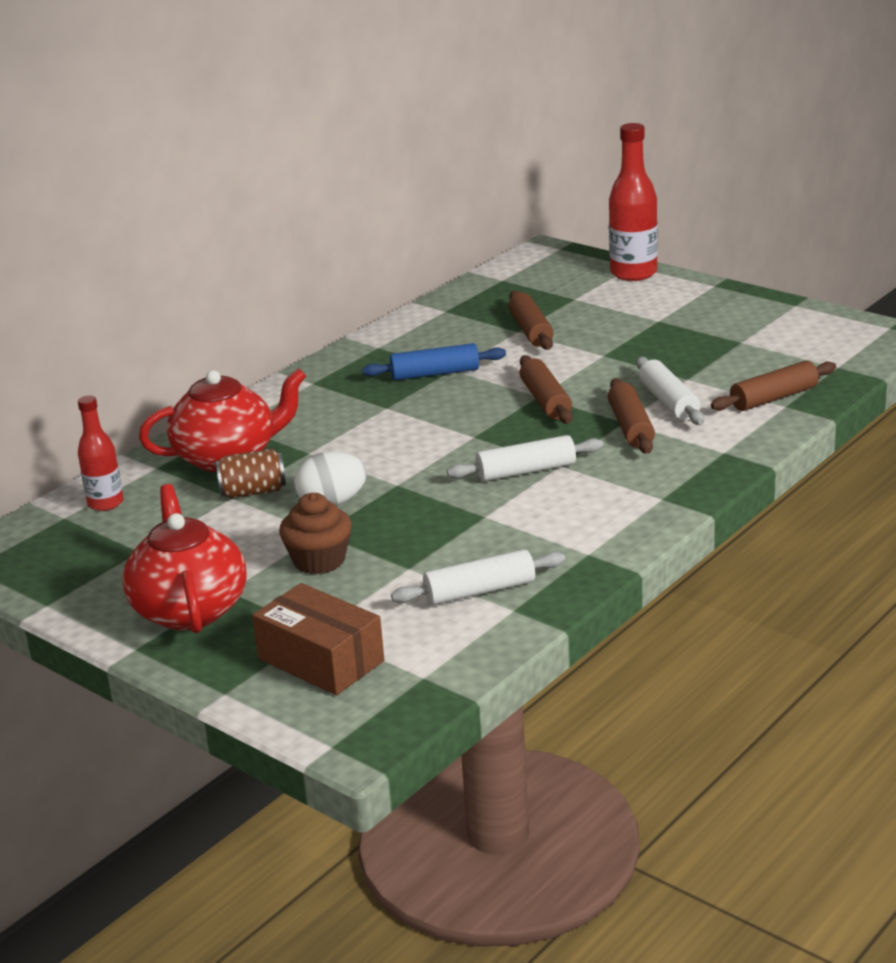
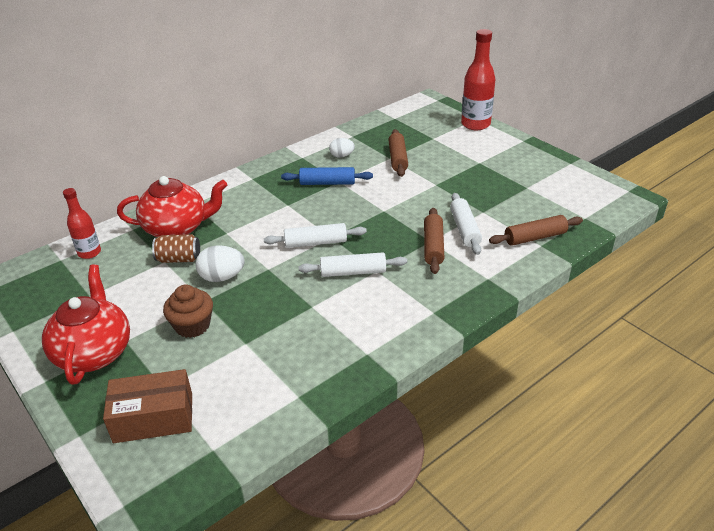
camera: 10 degrees right, 10 degrees up
(321, 660) = (153, 418): brown box -> brown box turned 60 degrees counterclockwise
(441, 337) = (342, 156): none -> white egg
(480, 591) = (283, 374): white rolling pin -> white rolling pin (316, 243)
(545, 400) = (386, 215): brown rolling pin -> none

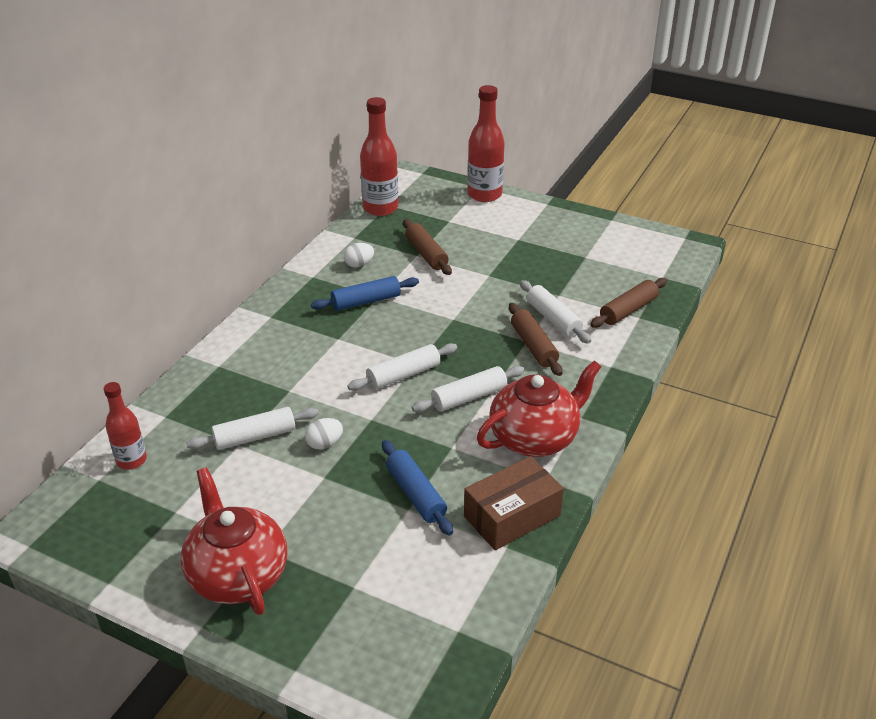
camera: 25 degrees left, 0 degrees up
(153, 418) = (367, 621): brown box -> brown box (512, 516)
(177, 228) = (223, 401): red teapot -> red teapot (535, 438)
(179, 259) = (255, 437): brown can -> white rolling pin
(192, 325) = (332, 508): brown cupcake -> none
(222, 277) = (324, 444): white egg -> white egg, size x0.67
(259, 334) = (415, 494): none -> blue rolling pin
(387, 119) = (380, 208): none -> red bottle

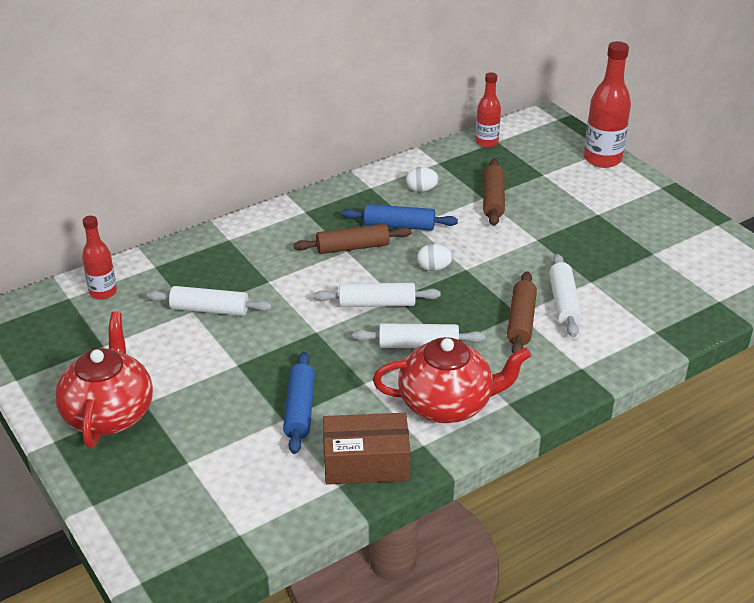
camera: 30 degrees right, 0 degrees up
(324, 444) = (260, 337): white egg -> white egg (434, 268)
(380, 208) = (486, 142): red bottle -> red bottle, size x0.62
(628, 310) = (650, 321): brown rolling pin -> brown rolling pin (352, 247)

